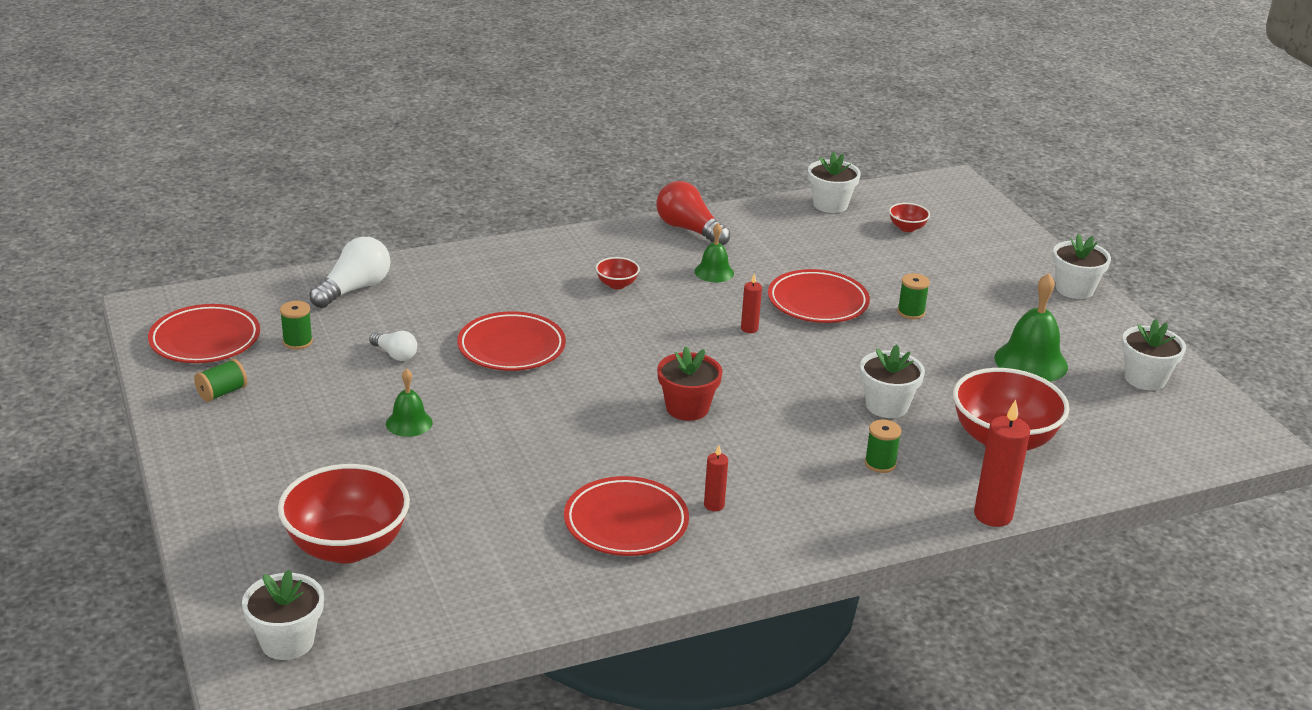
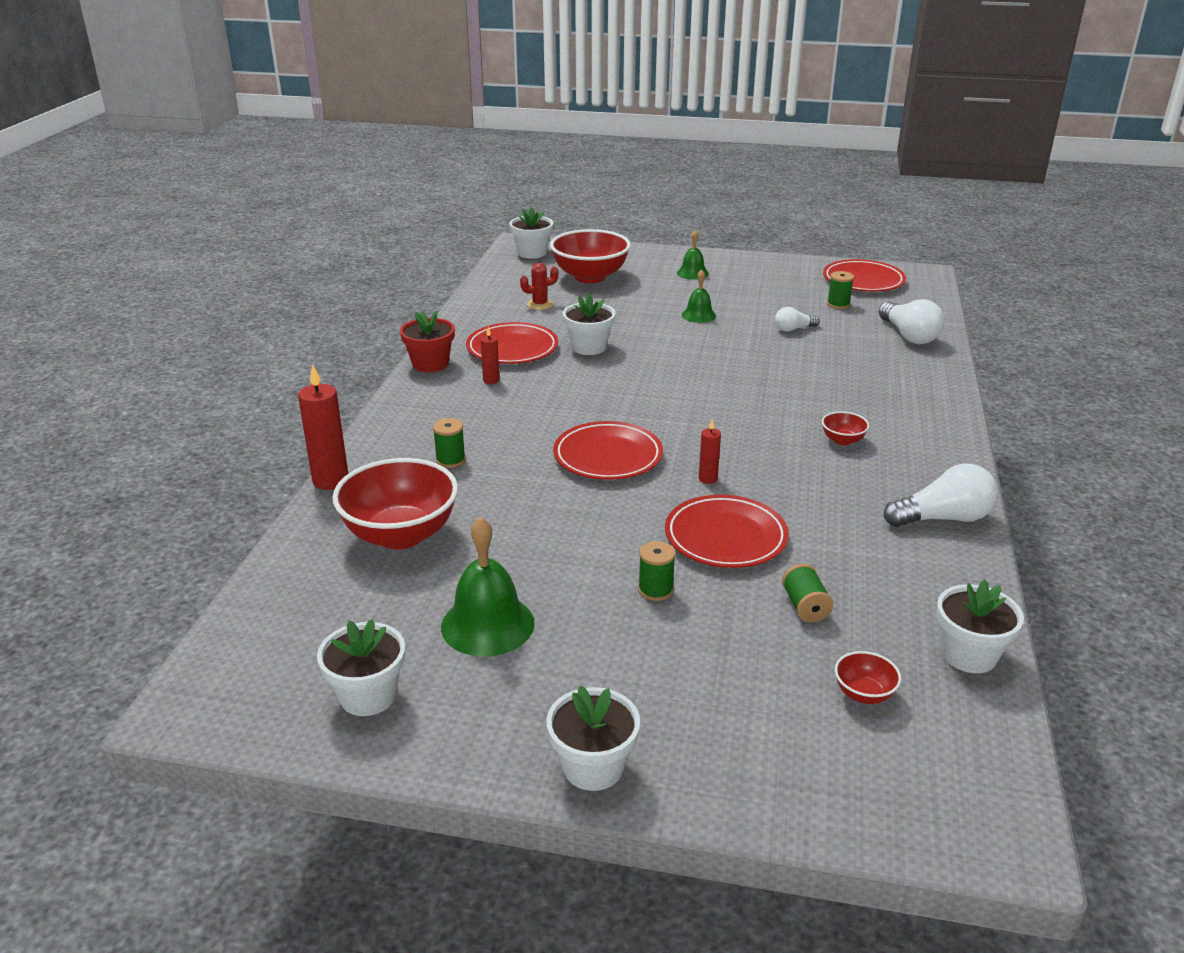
camera: 125 degrees right, 0 degrees up
(222, 392) = (789, 275): green spool -> green spool (805, 606)
(480, 553) = (540, 304): none -> red cactus
(511, 347) = (768, 369): red plate -> red plate (608, 456)
(687, 408) = (614, 409): red flower pot -> red flower pot (430, 364)
(689, 230) = (943, 518): red light bulb -> white light bulb
(714, 272) = (833, 499): green bell -> green bell (692, 273)
(887, 406) = (517, 498): white flower pot -> white flower pot (589, 347)

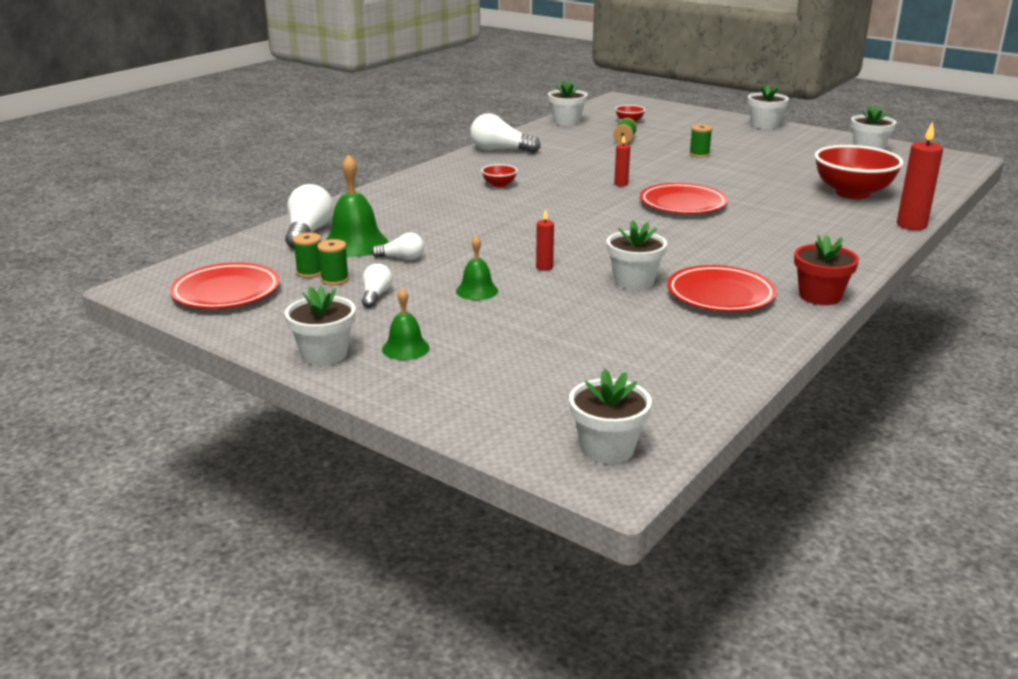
camera: 155 degrees left, 5 degrees down
(450, 460) = (810, 221): green spool -> green spool (334, 279)
(487, 624) = (801, 158): green bell -> green bell (355, 244)
(491, 380) = (756, 269): red candle -> red candle (544, 267)
(540, 304) = (656, 344): red cactus -> none
(590, 277) = (552, 374): red bowl -> none
(725, 537) = (639, 163): red plate -> none
(734, 262) = (324, 354): none -> white flower pot
(762, 298) = (376, 296): none -> white light bulb

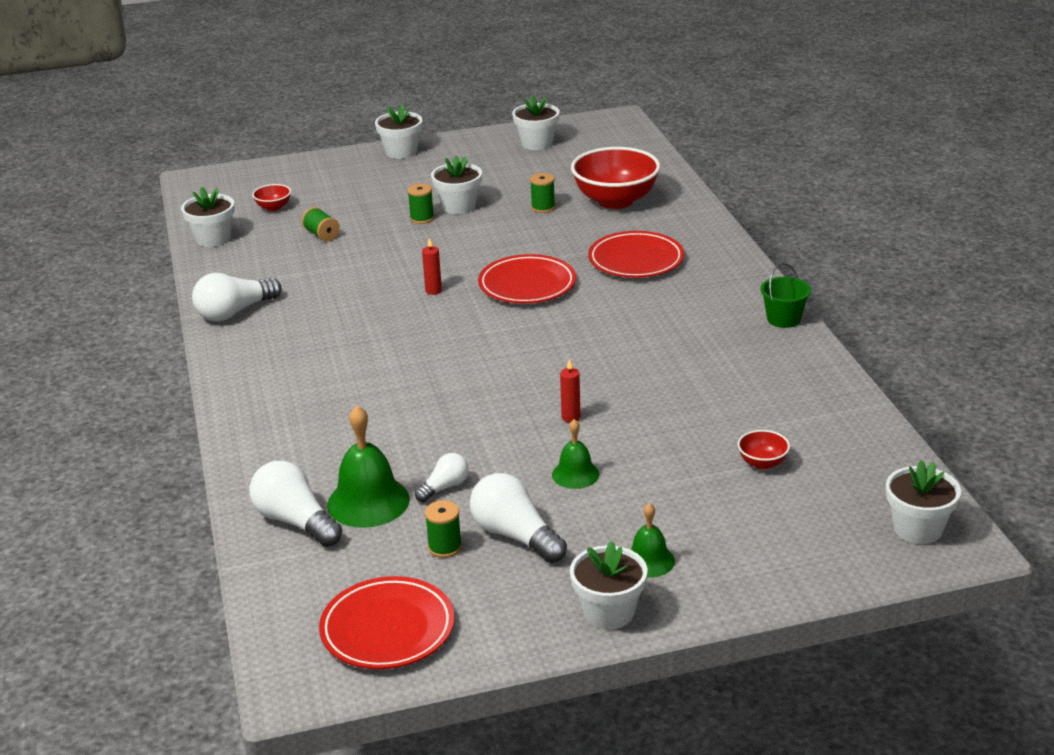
camera: 50 degrees left, 5 degrees up
(310, 272) = (406, 556): green spool -> green spool (543, 208)
(376, 296) = (515, 536): white light bulb -> white light bulb, size x1.75
(499, 185) = (334, 355): red bowl -> red bowl (762, 463)
(634, 281) = (655, 386): white flower pot -> white flower pot (458, 206)
(720, 295) = (730, 359): red plate -> red plate (636, 260)
(820, 296) = (783, 319): red flower pot -> green bucket
(911, 225) = (710, 214): red candle -> none

